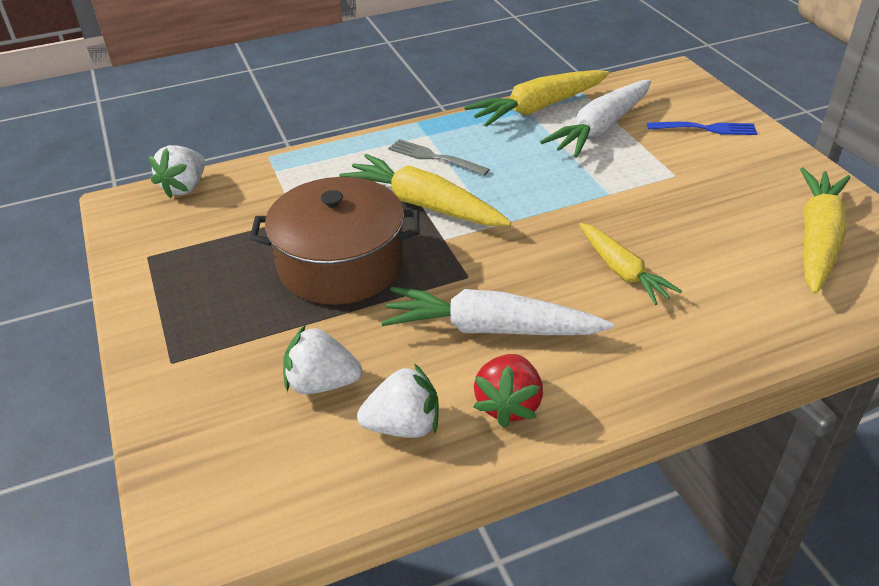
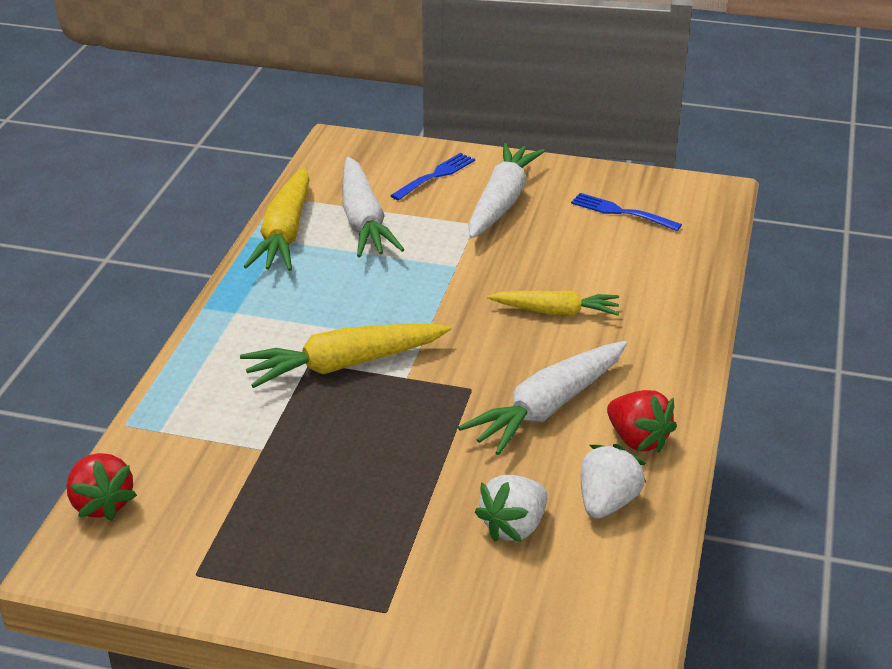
camera: 55 degrees left, 5 degrees down
(185, 187) = (102, 504): white strawberry -> red strawberry
(341, 264) = (369, 450): brown pot -> none
(435, 157) = (280, 325): grey fork -> none
(724, 173) = (501, 202): none -> white carrot
(817, 239) = (622, 212): yellow carrot -> blue fork

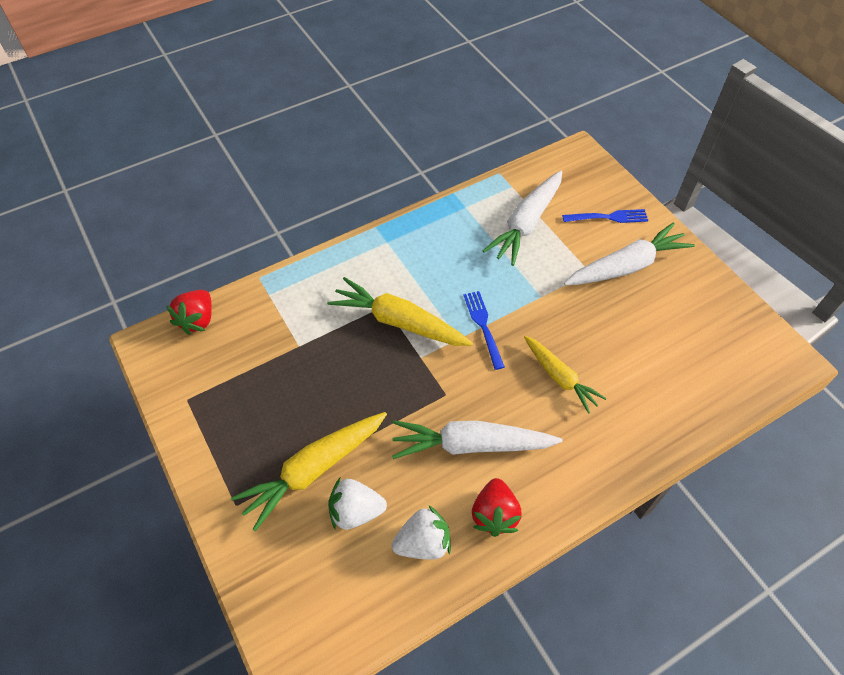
camera: 45 degrees right, 20 degrees up
(285, 233) = (473, 203): yellow carrot -> yellow carrot (314, 470)
(622, 212) = (698, 330): blue fork -> blue fork (483, 327)

